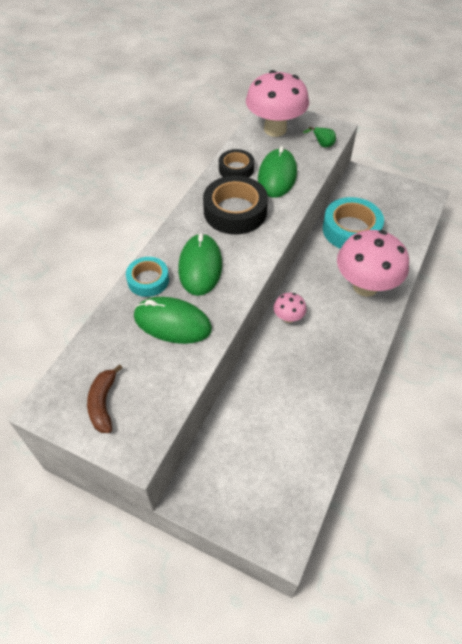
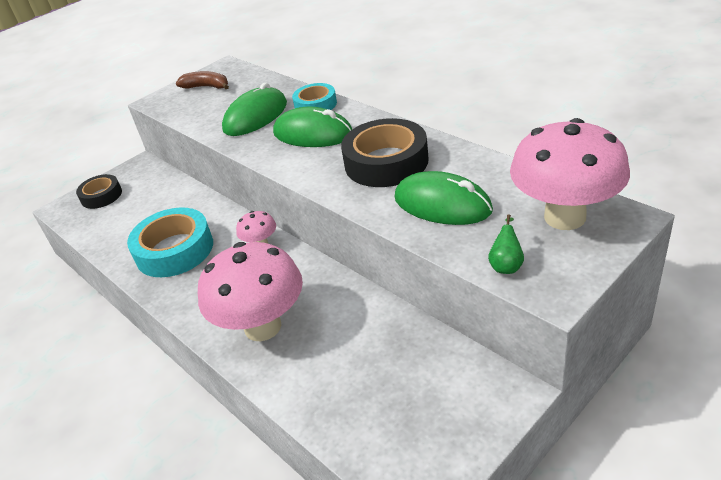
camera: 115 degrees right, 15 degrees down
(236, 169) = (471, 169): black tape -> black tape (101, 196)
(351, 230) = (375, 340): turquoise tape -> turquoise tape (174, 250)

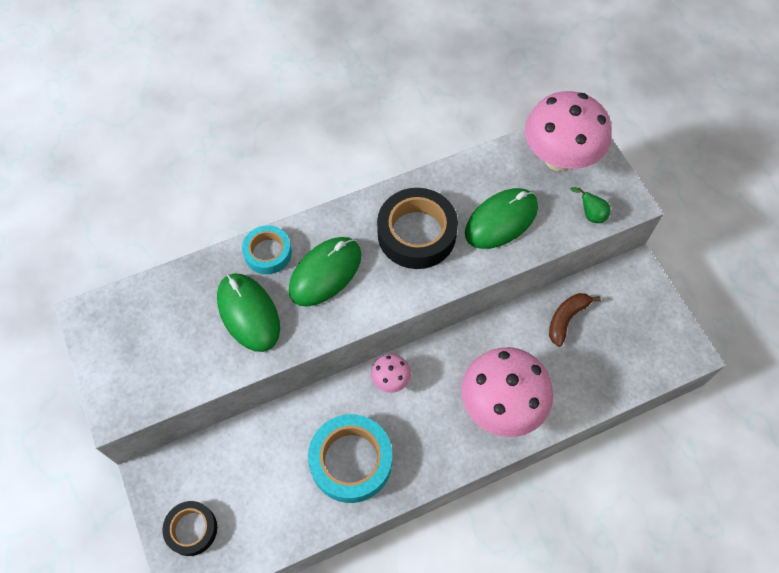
camera: 75 degrees left, 25 degrees up
(206, 87) = (129, 347): brown banana -> brown banana (566, 319)

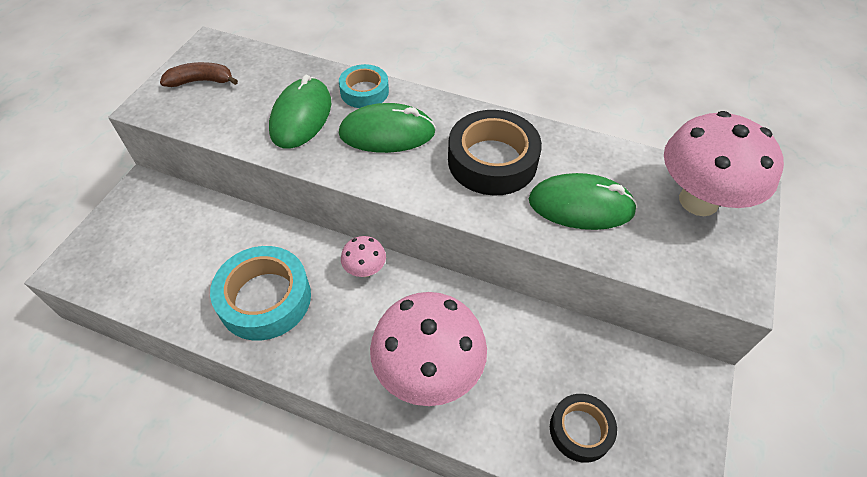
camera: 45 degrees right, 10 degrees down
(191, 529) = (116, 241): black tape -> black tape (580, 430)
(566, 319) = (574, 358): brown banana -> brown banana (201, 81)
(590, 214) = (681, 267): green pear -> none

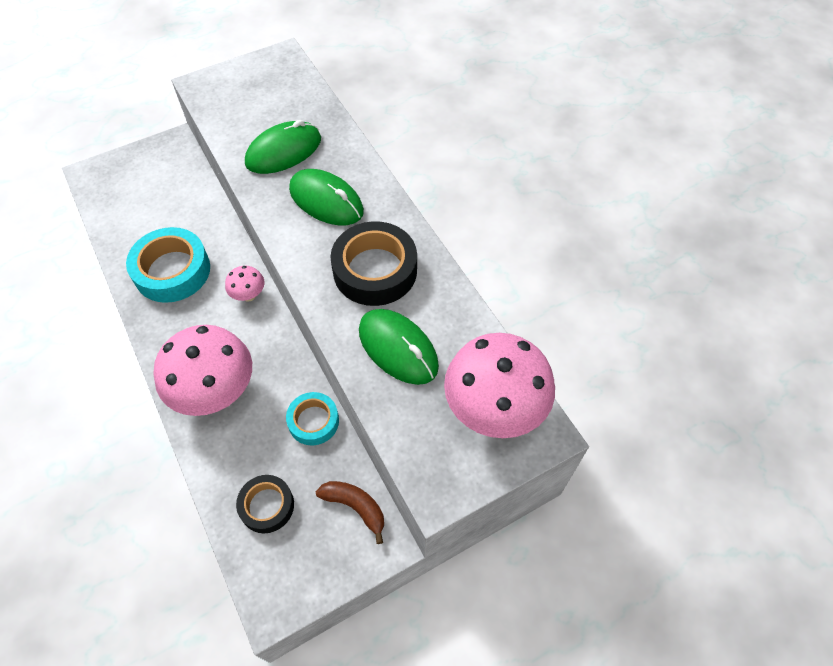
camera: 40 degrees right, 5 degrees up
(201, 81) = (249, 84): brown banana -> brown banana (355, 507)
(364, 91) = (346, 157): turquoise tape -> turquoise tape (313, 421)

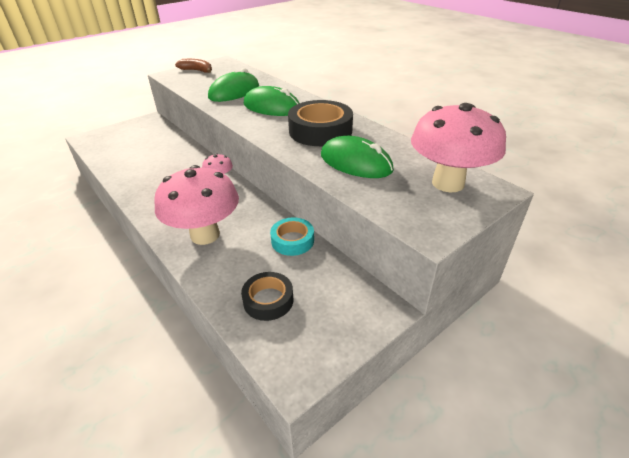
camera: 10 degrees left, 20 degrees down
(172, 271) = (156, 175): turquoise tape -> none
(355, 507) = (348, 289): brown banana -> brown banana (197, 71)

